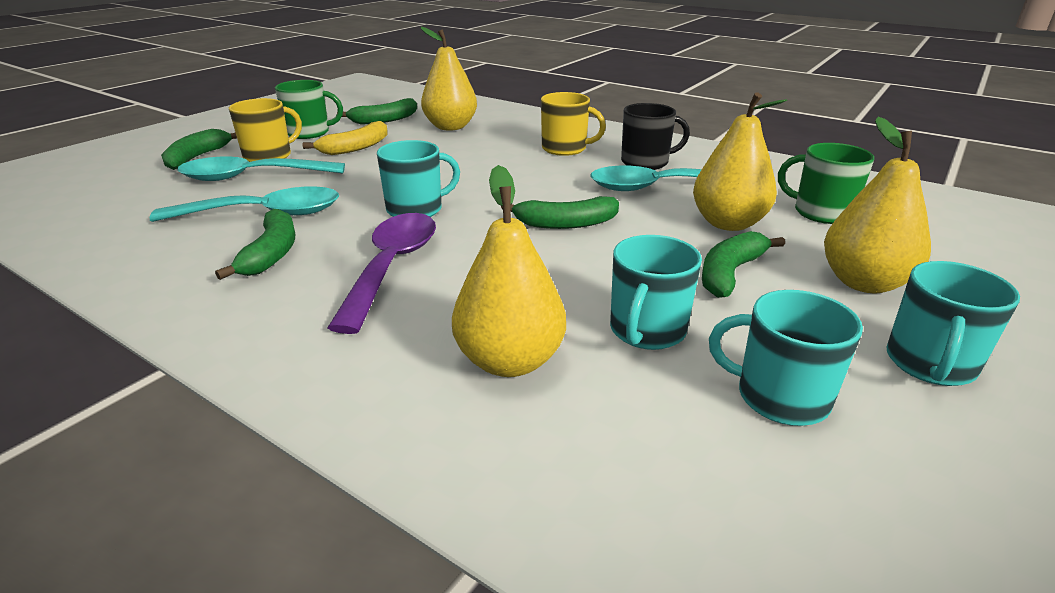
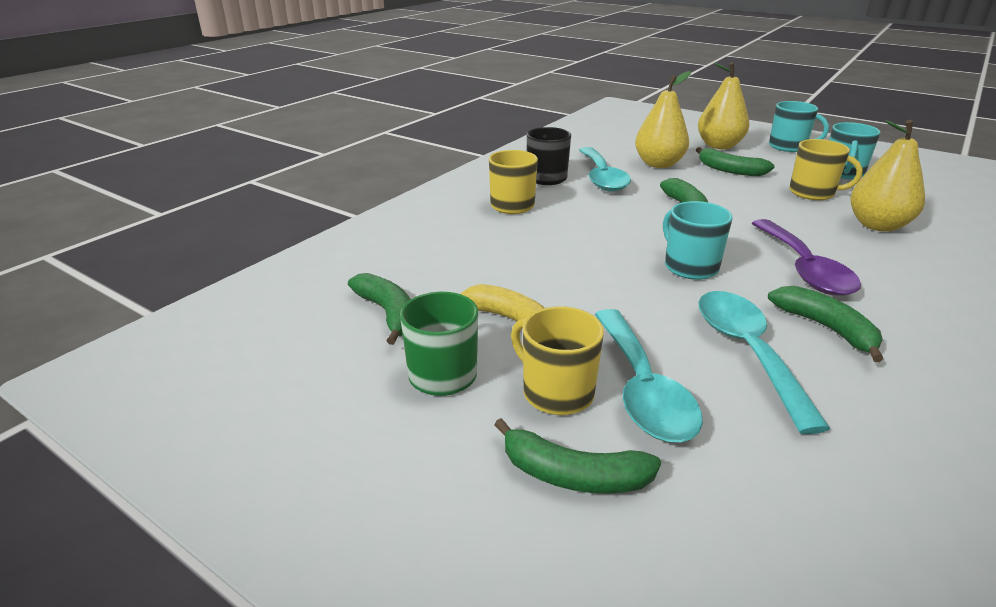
camera: 90 degrees left, 0 degrees up
(271, 253) = (826, 328): green banana -> green banana turned 60 degrees clockwise
(391, 267) = (803, 268): purple spoon -> purple spoon turned 105 degrees counterclockwise
(450, 127) = (431, 263): yellow pear -> none
(647, 331) = (813, 193): turquoise mug -> yellow mug
(821, 212) = (629, 142): green mug -> none

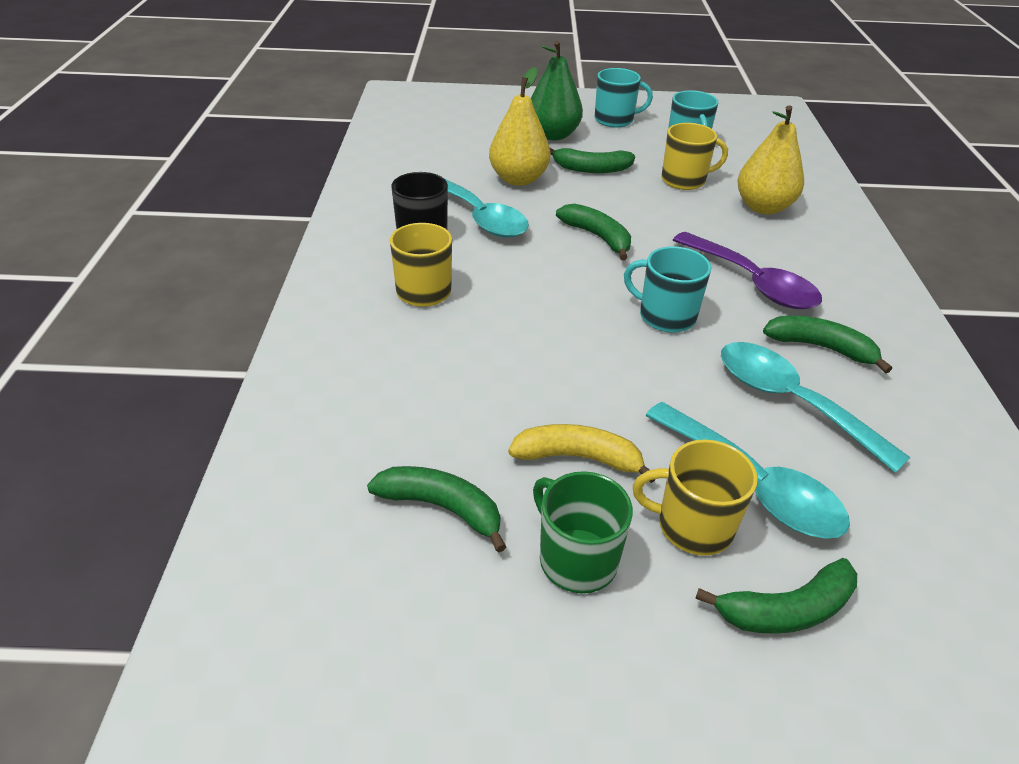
camera: 35 degrees left, 10 degrees up
(719, 146) = (553, 135): yellow pear -> green pear

